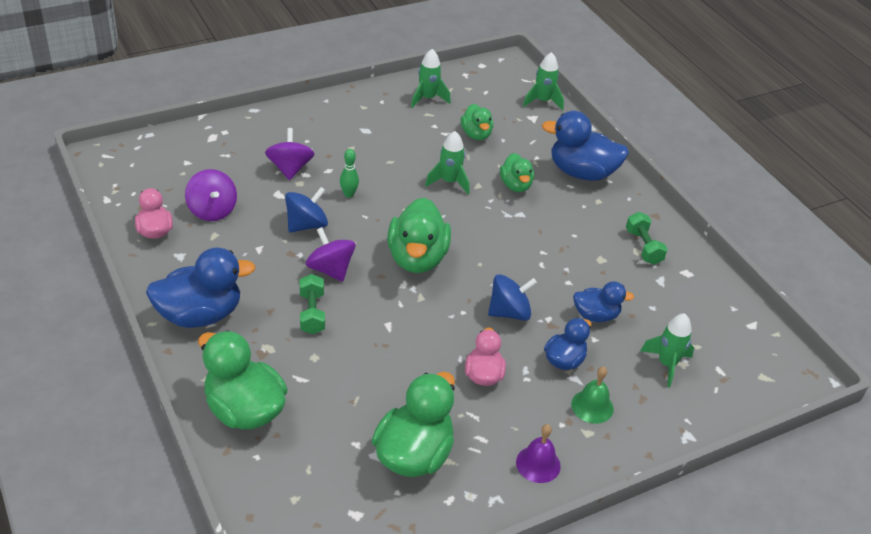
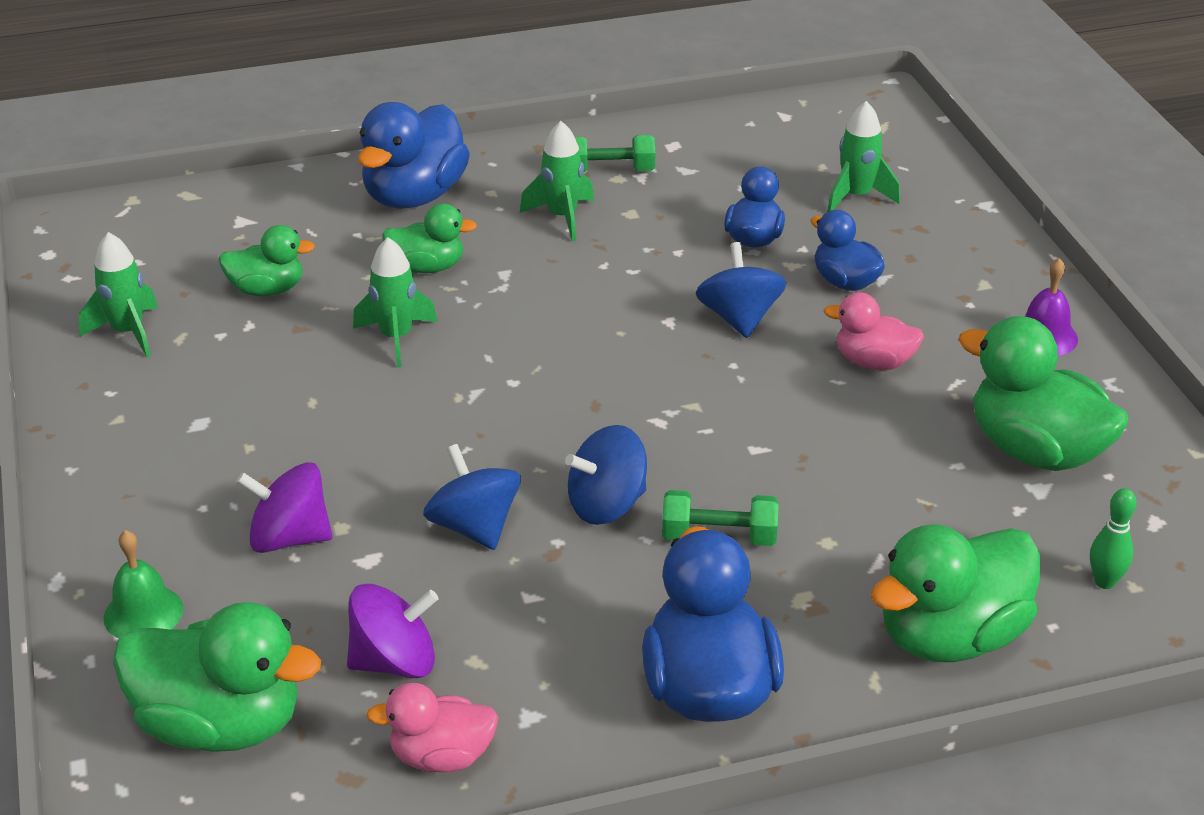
camera: 75 degrees left, 5 degrees down
(330, 269) = (607, 505): purple spinning top -> blue spinning top
(349, 194) = (396, 463): green bowling pin -> green bowling pin (1104, 582)
(417, 258) = (595, 398): green duck -> green duck (221, 724)
(542, 101) = (198, 203): green rocket -> green rocket (562, 217)
(592, 406) = (935, 272): green bell -> green bell (143, 613)

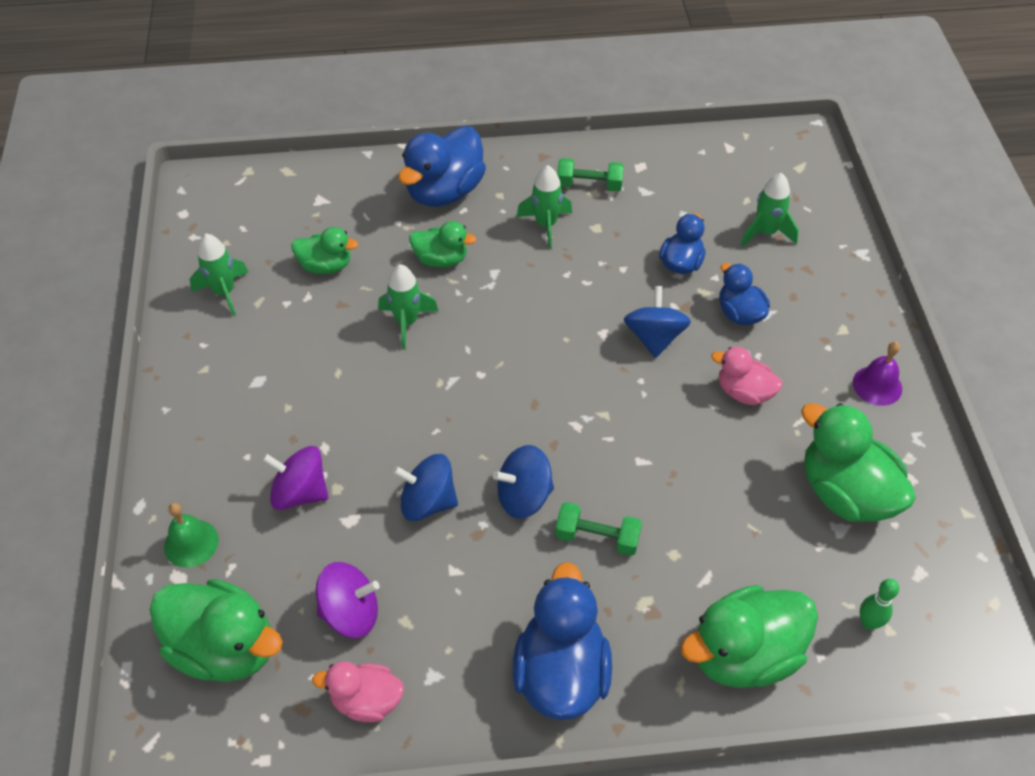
camera: 10 degrees right, 15 degrees up
(474, 527) = (427, 502): blue spinning top -> blue spinning top turned 60 degrees counterclockwise

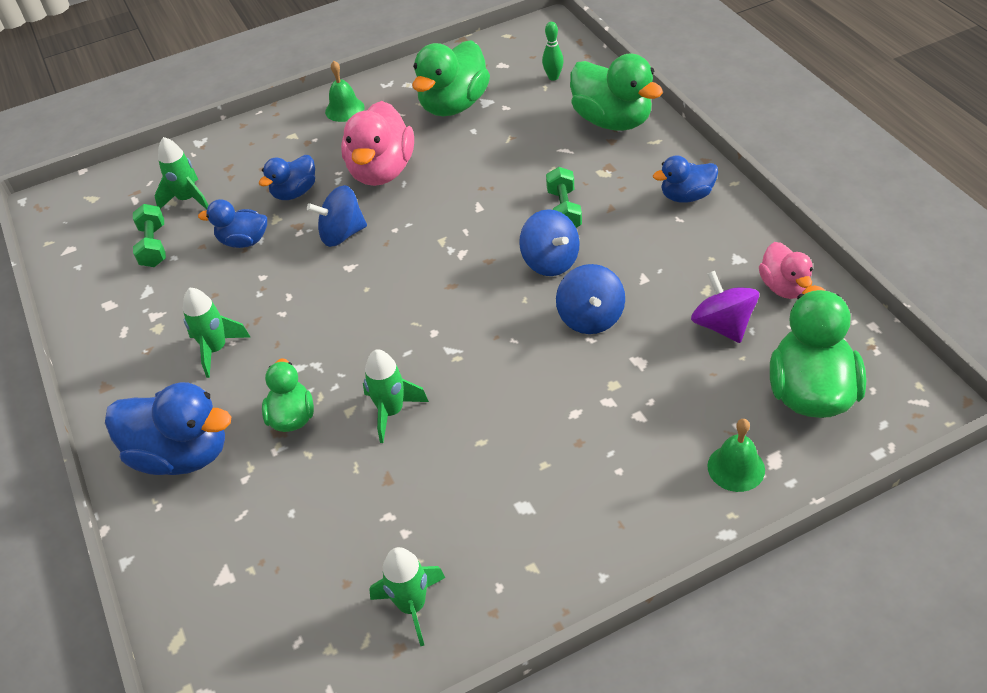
camera: 105 degrees left, 5 degrees down
(300, 492) = (633, 409): purple spinning top -> none
(326, 266) = (335, 519): green duck -> none
(561, 673) = (686, 196): blue duck -> blue duck, size x0.58
(589, 185) = (146, 334): green dumbbell -> green dumbbell (154, 246)
(744, 392) = (381, 171): pink duck -> pink duck, size x1.72
(877, 385) = (344, 109): purple bell -> green bell

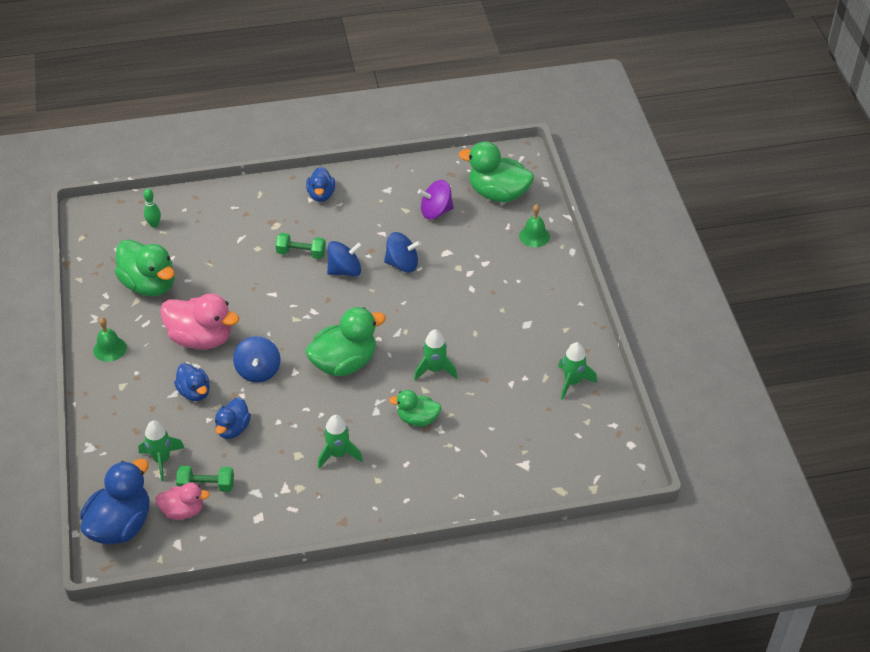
camera: 80 degrees left, 0 degrees up
(182, 454) = (424, 479): blue duck -> blue duck (121, 525)
(612, 120) = (224, 208): green duck -> green duck (344, 363)
(784, 287) = (419, 179): pink duck -> pink duck (183, 511)

